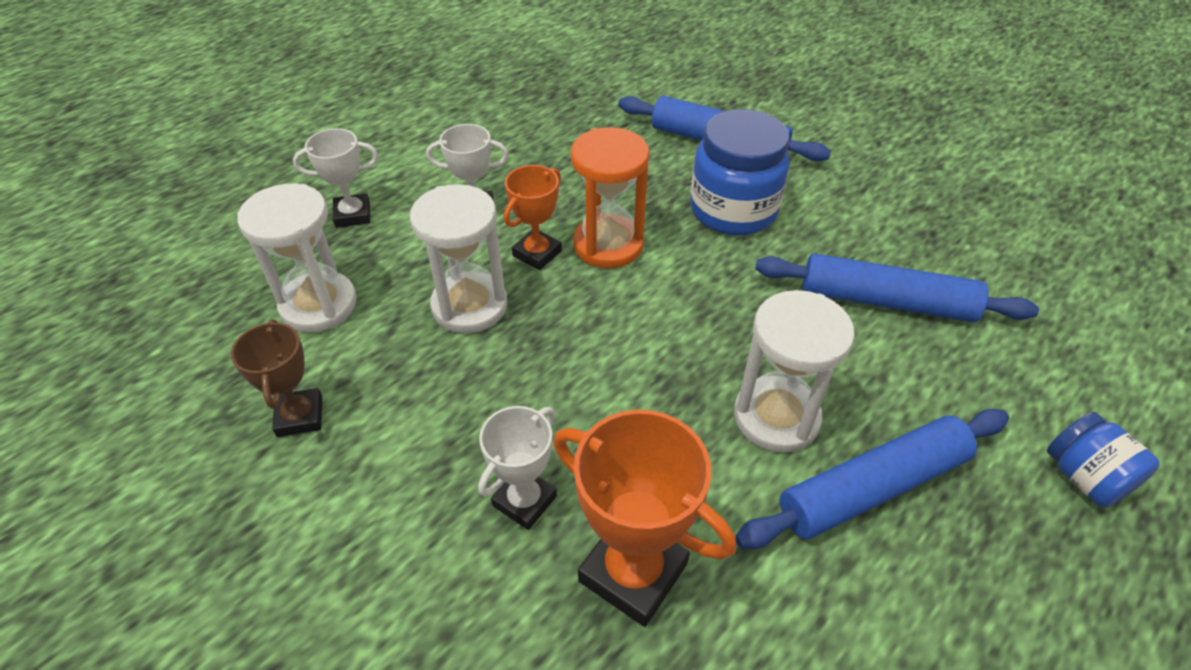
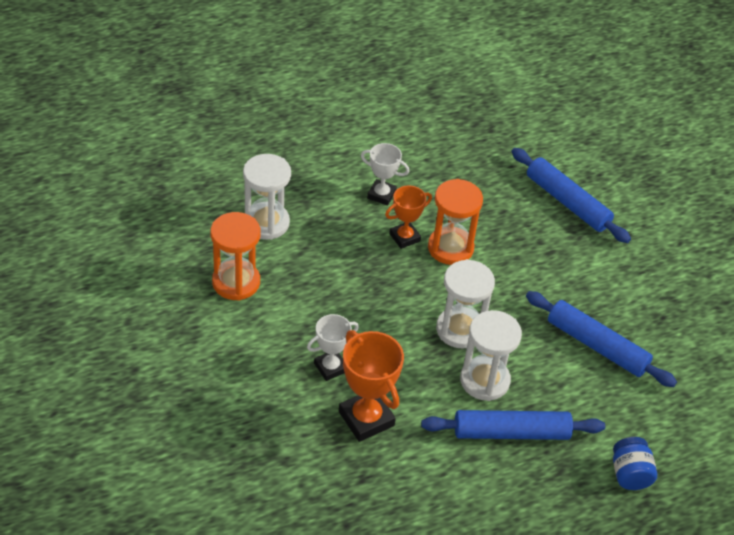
camera: 20 degrees right, 0 degrees up
(300, 416) = (236, 282): brown trophy -> orange hourglass
(353, 215) = (306, 171): white trophy -> none
(469, 306) = (350, 255): white hourglass -> white hourglass (460, 329)
(733, 210) = (543, 254): blue jar -> none

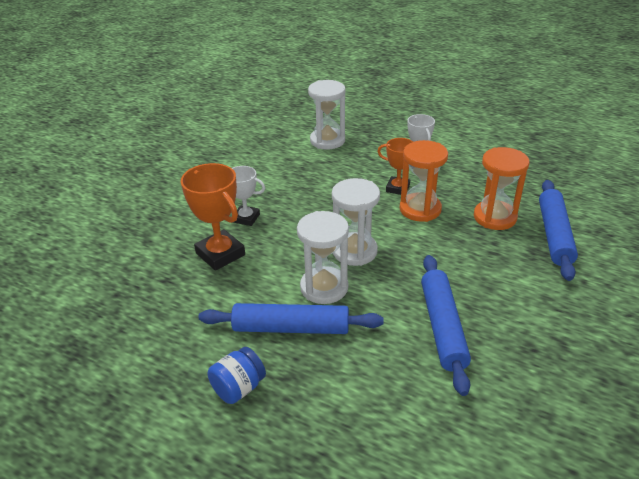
camera: 55 degrees right, 10 degrees down
(236, 282) = (267, 154): orange hourglass -> orange hourglass (494, 217)
(366, 419) = (220, 254): orange trophy -> orange trophy turned 60 degrees counterclockwise
(511, 433) = (291, 328): blue rolling pin -> blue rolling pin turned 45 degrees counterclockwise
(630, 474) = (333, 426): blue jar -> blue jar (238, 388)

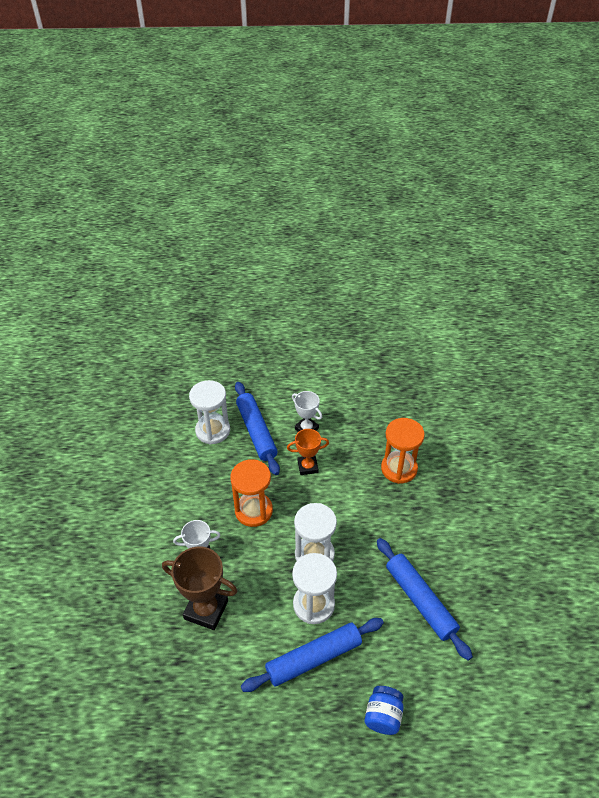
camera: 30 degrees left, 10 degrees up
(220, 254) = (206, 610): orange trophy -> brown trophy
(238, 388) = (311, 735): blue jar -> blue jar (383, 716)
(420, 209) = (338, 484): orange hourglass -> orange hourglass (253, 511)
(554, 235) = (449, 469): blue rolling pin -> blue rolling pin (256, 431)

